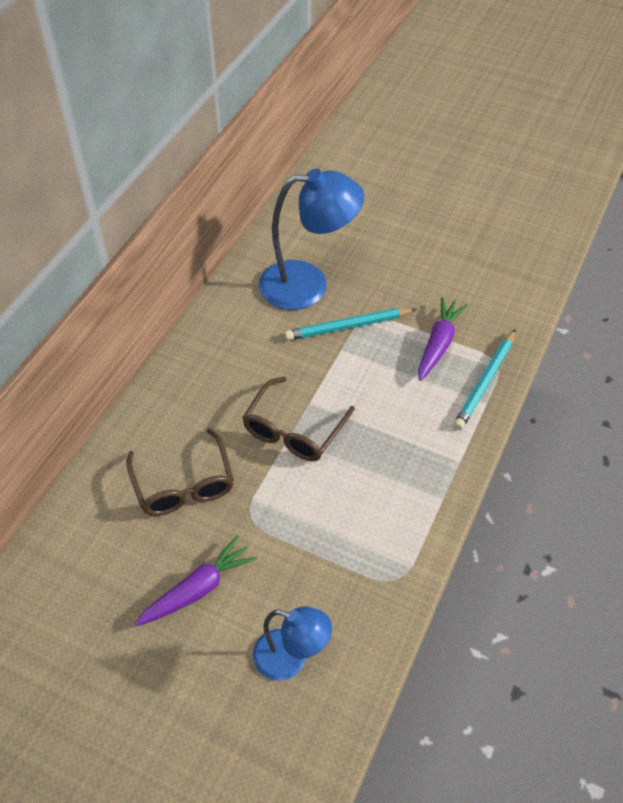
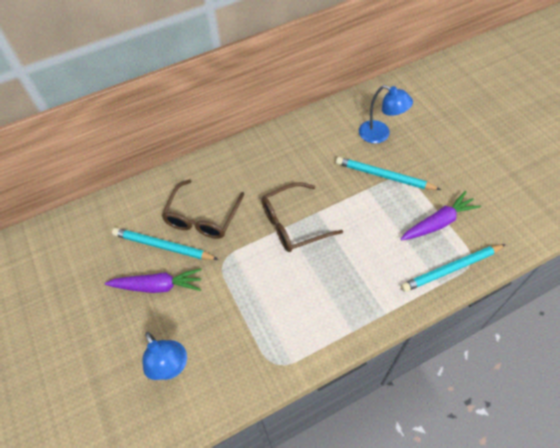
camera: 40 degrees right, 5 degrees up
(164, 544) = (163, 246): none -> turquoise pencil
(308, 285) = (380, 135): blue lamp -> blue lamp, size x0.59

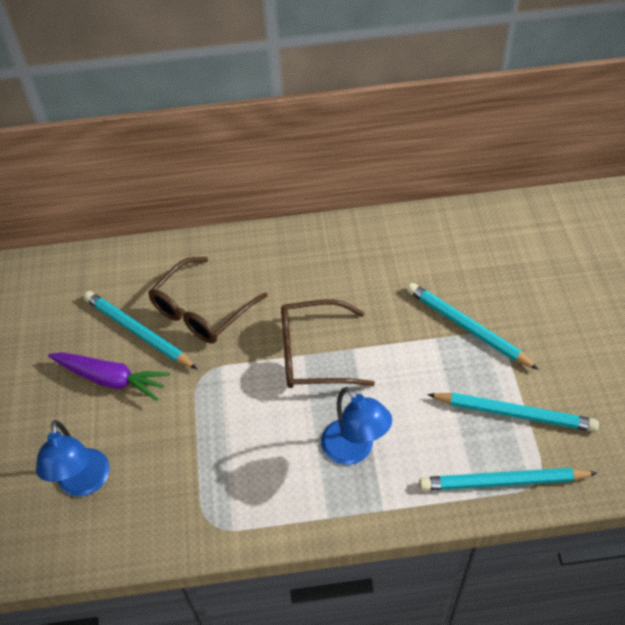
camera: 20 degrees right, 5 degrees down
(380, 135) = (488, 269): blue lamp -> blue lamp (354, 450)
(438, 222) = (514, 413): purple carrot -> turquoise pencil

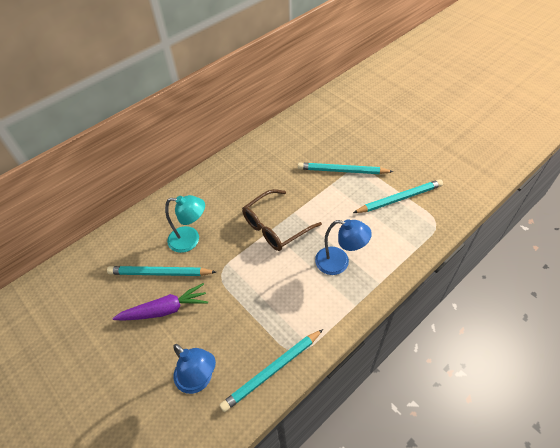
camera: 35 degrees left, 0 degrees up
(201, 311) = (190, 240): brown glasses -> turquoise lamp
(502, 482) = (422, 233): turquoise pencil -> turquoise pencil (272, 371)

